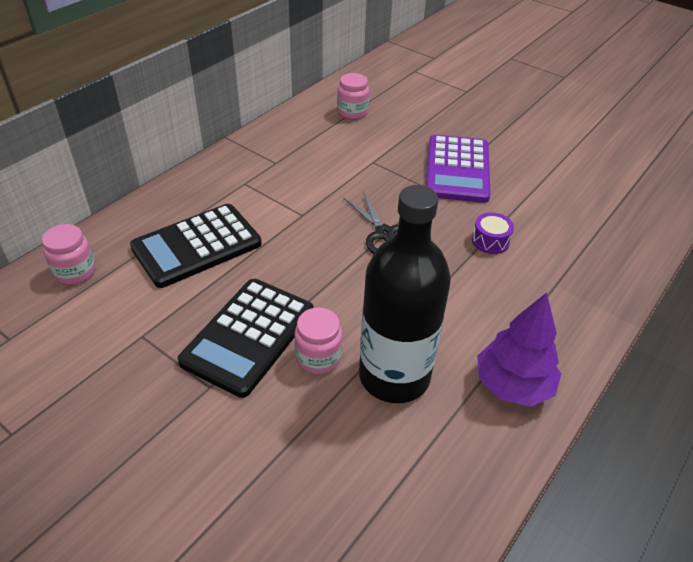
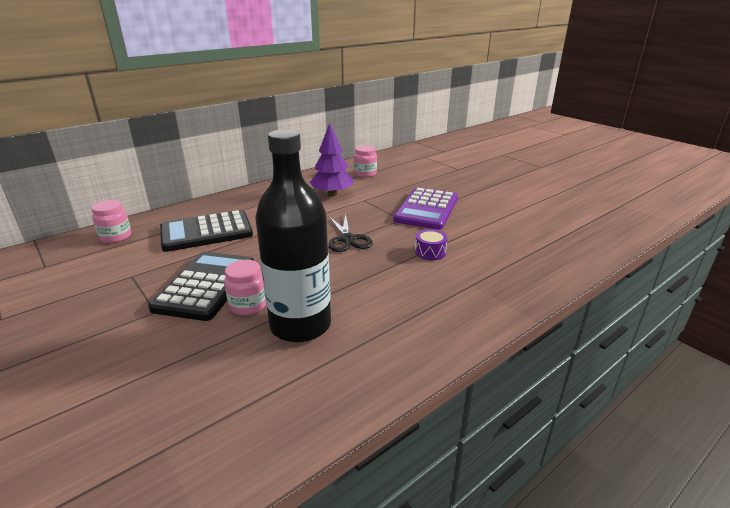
camera: 15 degrees right, 15 degrees down
(249, 336) = (205, 286): black calculator -> black calculator turned 150 degrees clockwise
(513, 385) = (398, 345): purple tree -> purple tree (332, 194)

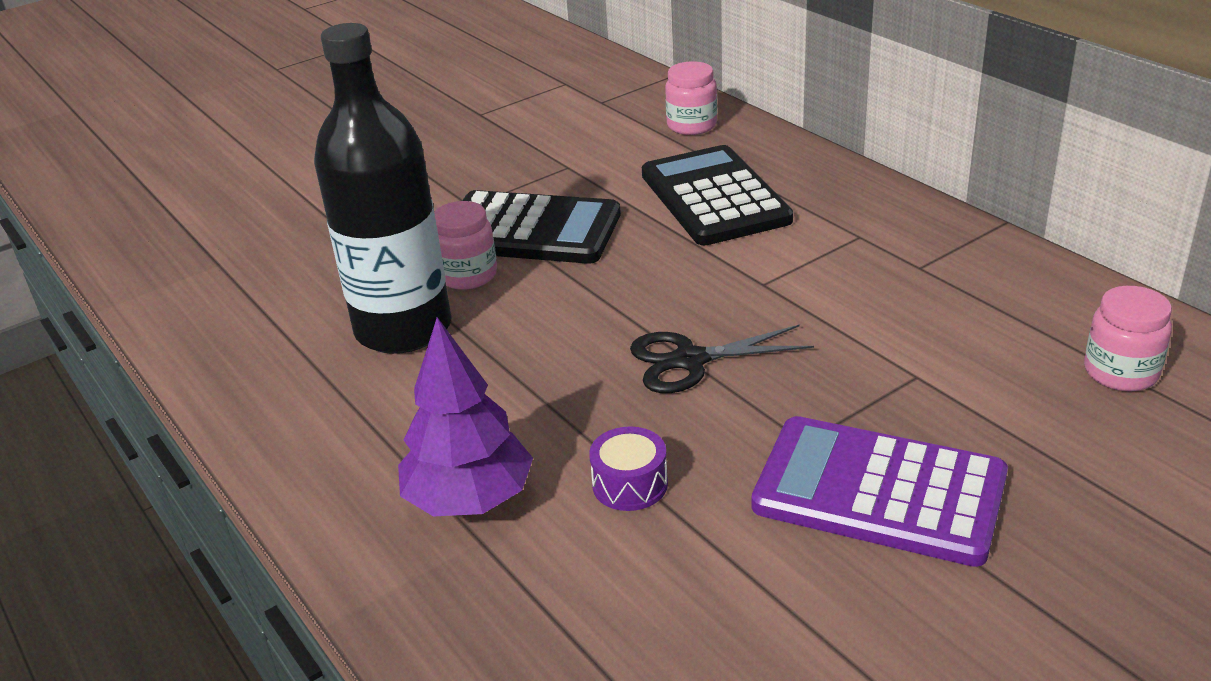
camera: 95 degrees right, 5 degrees up
(332, 194) = (940, 323): purple tree -> purple tree (469, 500)

